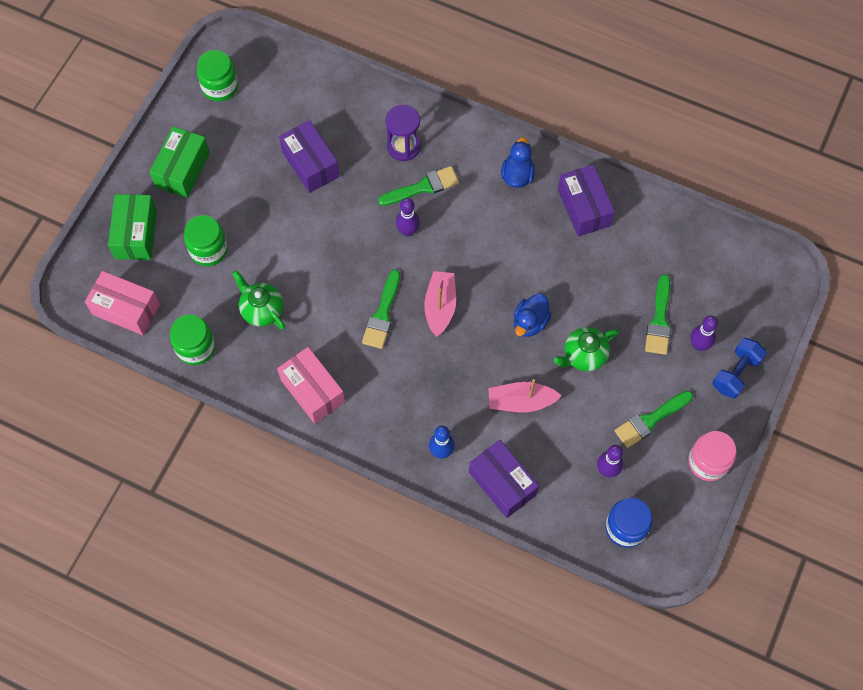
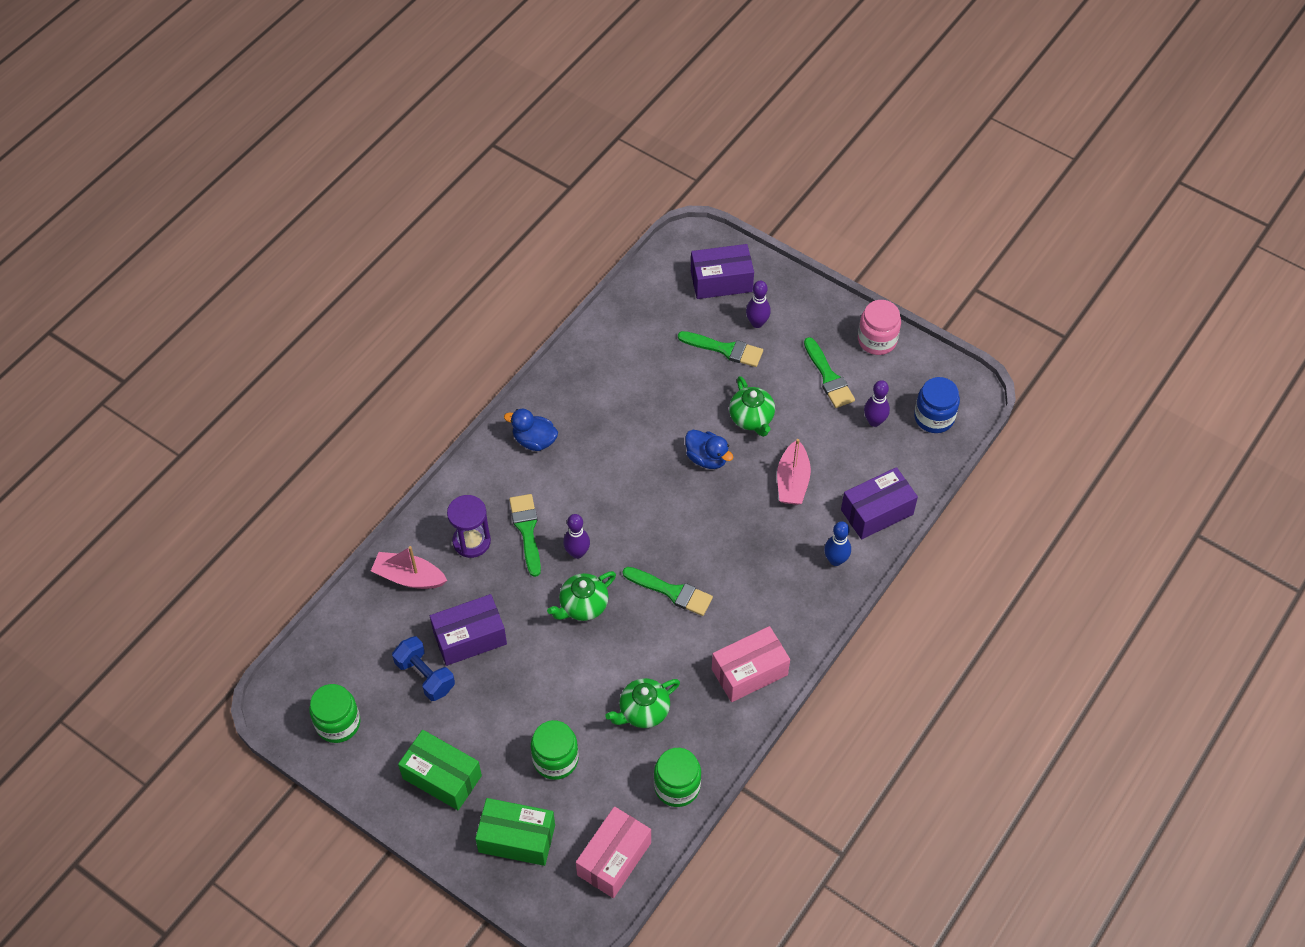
camera: 80 degrees left, 10 degrees down
(356, 245) = (583, 606): none -> green teapot
(440, 306) = (673, 536): pink boat -> pink boat (409, 577)
(584, 208) = (587, 388): purple box -> purple box (721, 281)
(736, 373) = (791, 300): blue dumbbell -> blue dumbbell (425, 676)

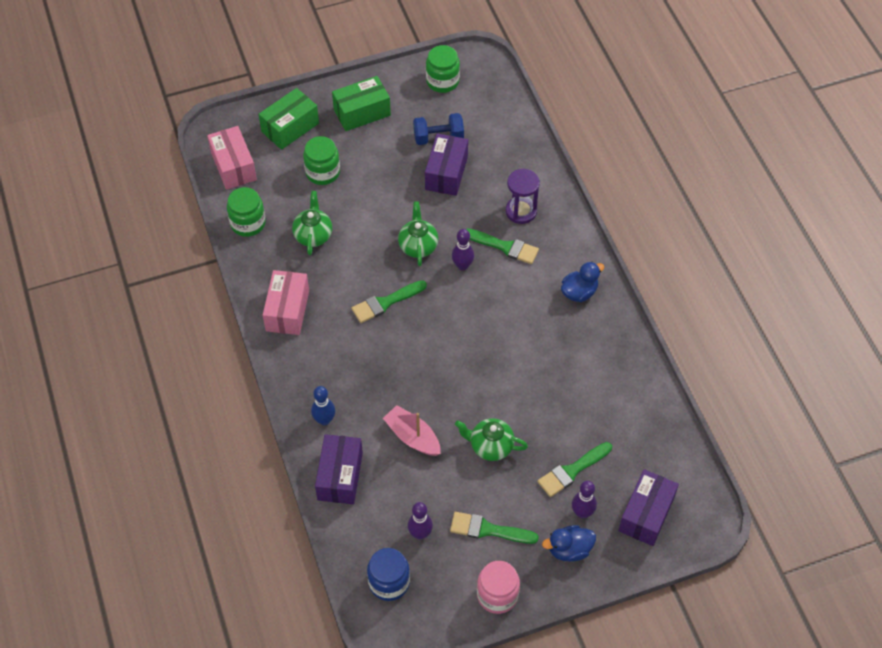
camera: 125 degrees right, 0 degrees up
(409, 577) = (520, 164): pink boat -> none
(707, 458) = (478, 392): blue duck -> blue duck (569, 549)

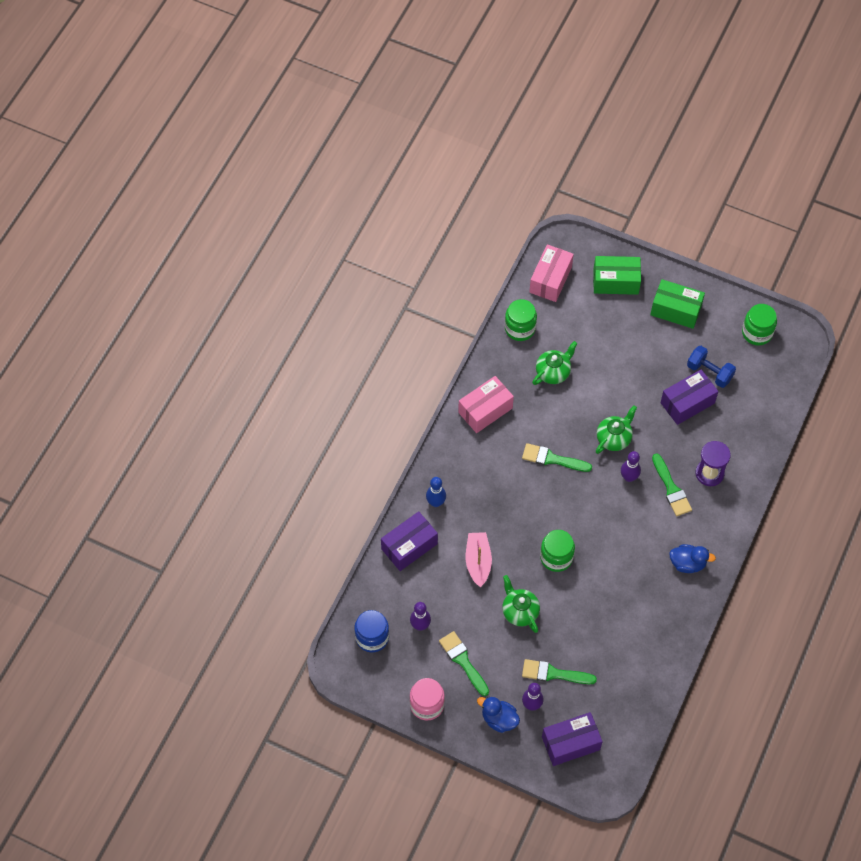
camera: 45 degrees right, 5 degrees up
(323, 172) = (604, 332): green jar -> green jar (556, 557)

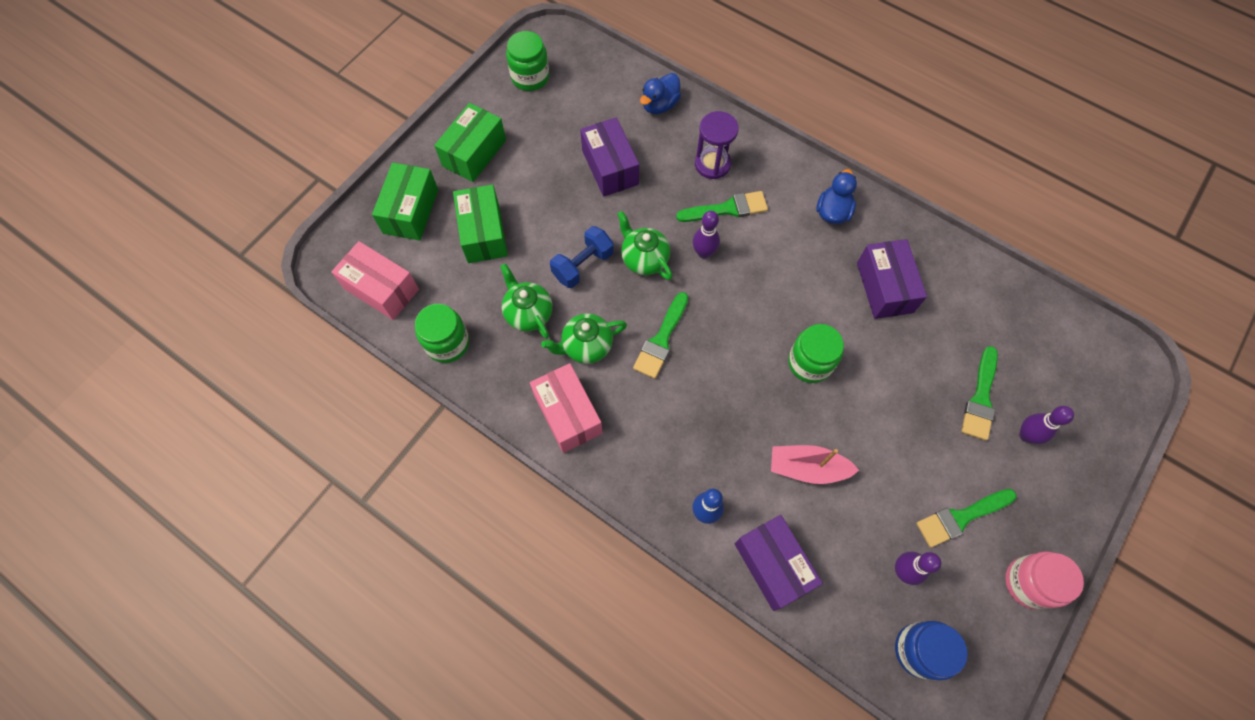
camera: 80 degrees left, 5 degrees up
(499, 719) = (1048, 483): blue duck -> blue duck (659, 105)
(519, 611) = (887, 425): green teapot -> green teapot (586, 346)
(570, 743) = (1080, 396): purple box -> purple box (884, 287)
(609, 331) = (483, 233): none -> green box
(709, 372) = (572, 135): blue dumbbell -> blue dumbbell (583, 265)

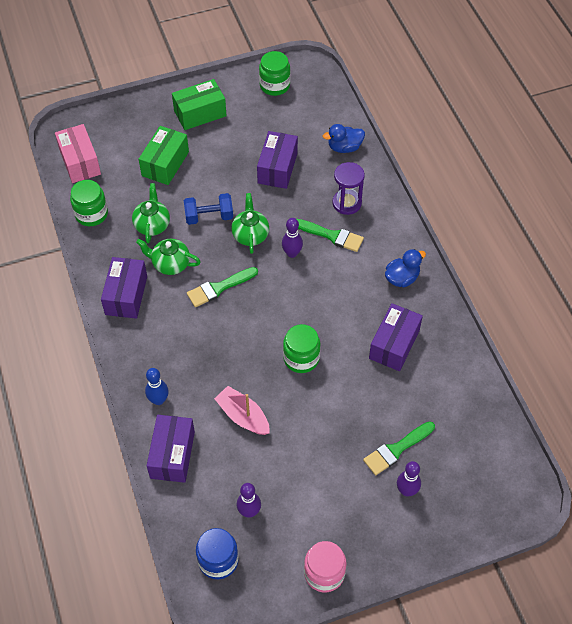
camera: 35 degrees right, 10 degrees down
(410, 211) = (133, 127): green box -> none
(568, 414) = (126, 295): pink box -> purple box
(961, 517) = (315, 508): green brush -> none

